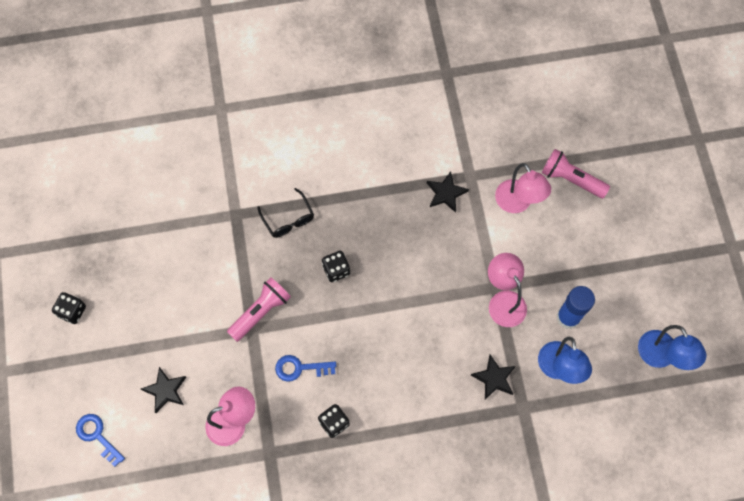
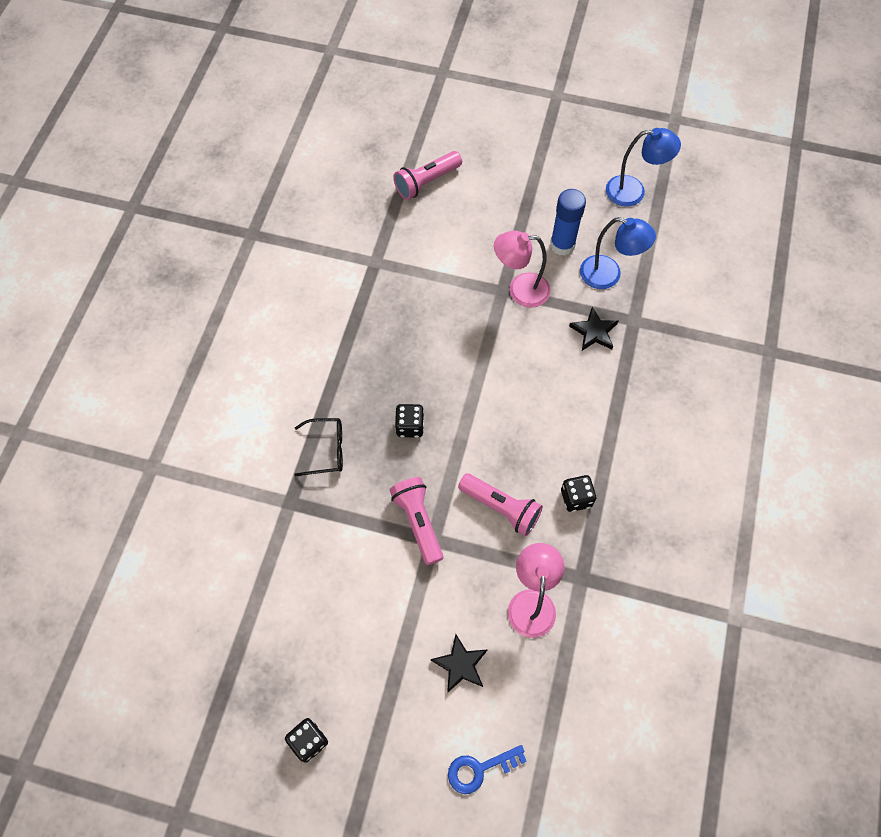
camera: 65 degrees left, 5 degrees down
(300, 368) = (501, 507): blue key -> pink flashlight
(446, 193) = (381, 290): black star -> none
(517, 203) = (426, 235): pink lamp -> none

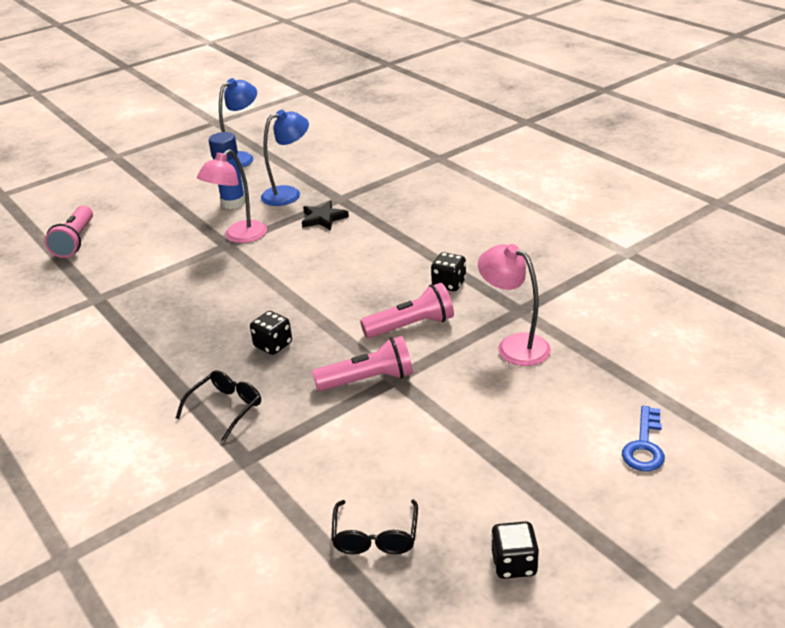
camera: 50 degrees left, 30 degrees down
(277, 637) = (375, 537): none -> black glasses
(418, 522) = (368, 380): pink flashlight -> pink flashlight turned 150 degrees clockwise
(460, 665) = (531, 413): black star -> none

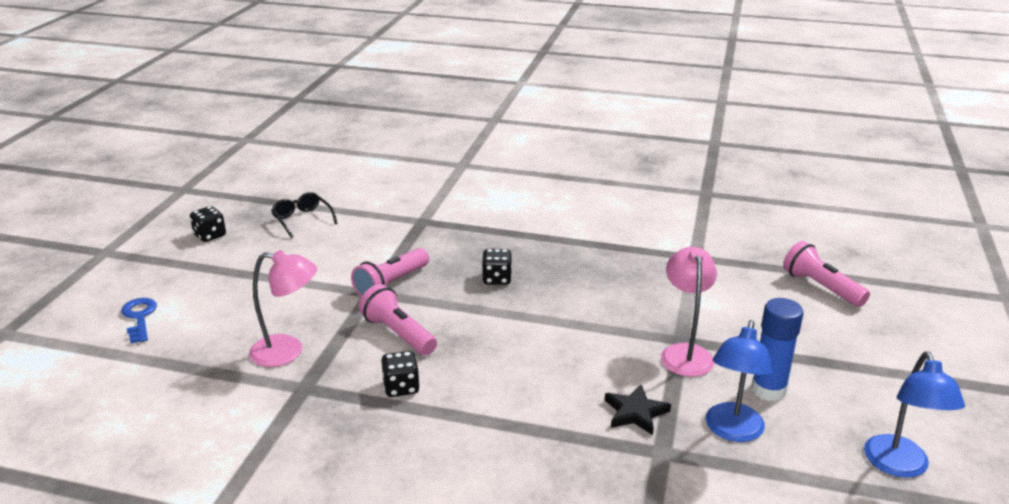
camera: 140 degrees right, 5 degrees down
(226, 408) = (473, 236): black glasses -> none
(411, 326) = (398, 334): pink flashlight -> pink flashlight turned 105 degrees clockwise

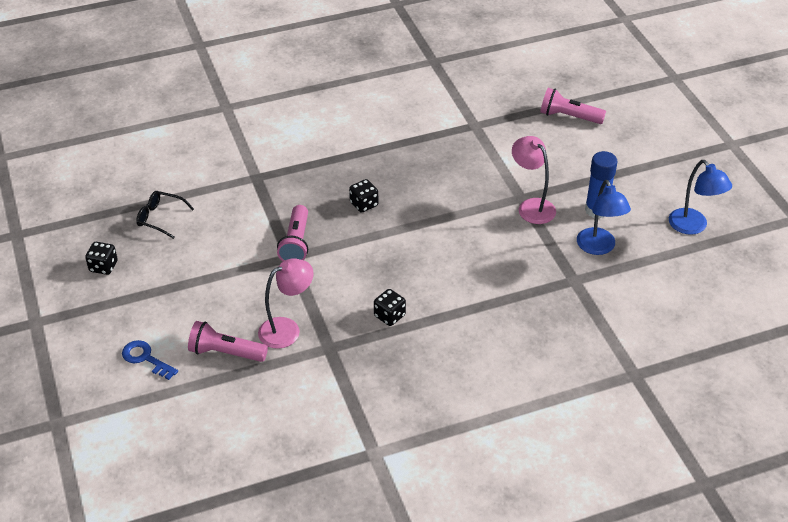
camera: 35 degrees left, 15 degrees up
(398, 334) = (345, 279): pink flashlight -> pink flashlight (226, 353)
(635, 412) = (539, 262): black star -> none

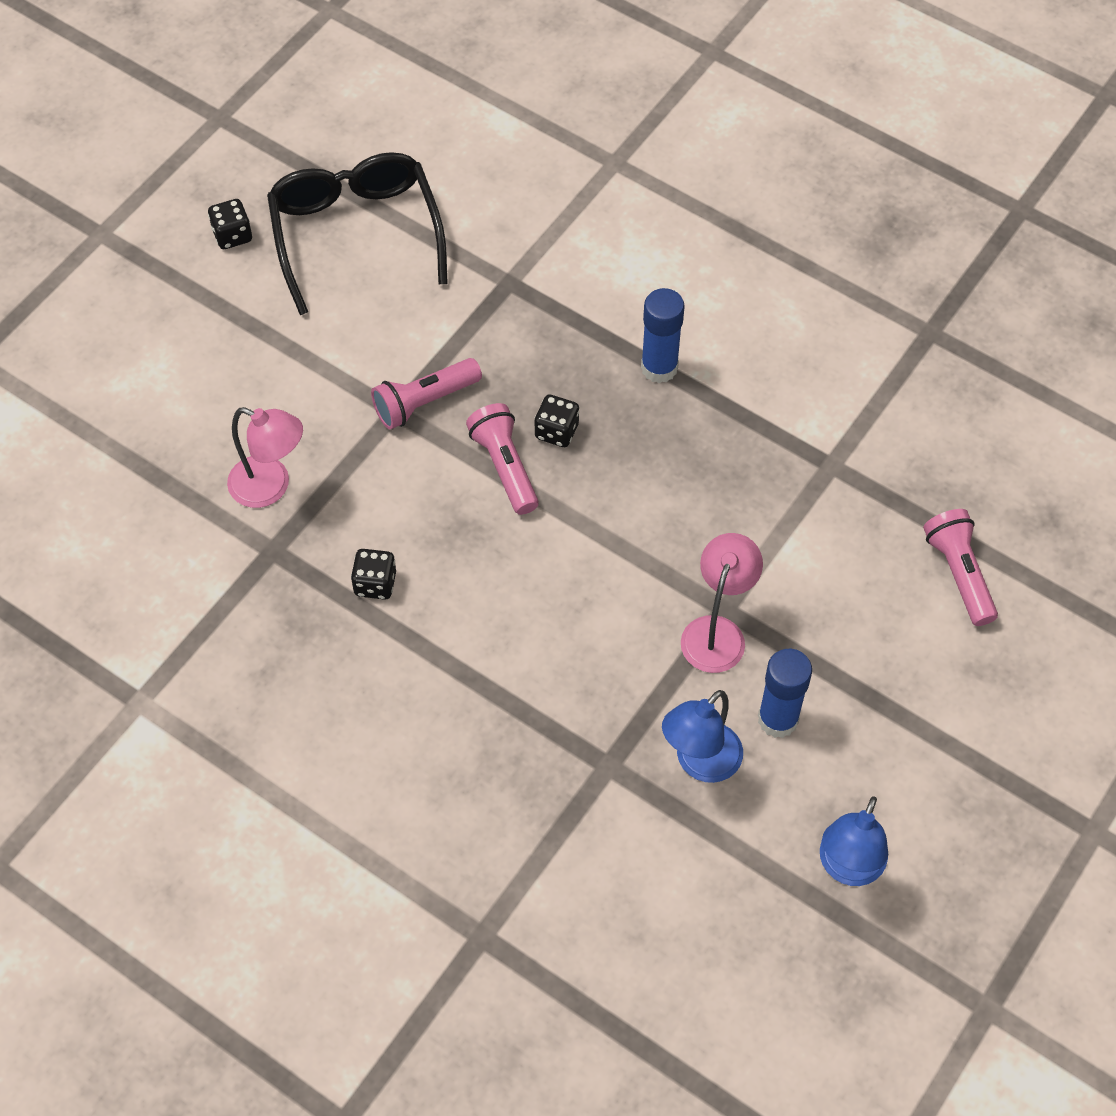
camera: 55 degrees right, 15 degrees up
(145, 358) = (122, 375): blue key -> none
(160, 218) = (356, 234): black glasses -> black glasses, size x2.17
(226, 353) = (187, 448): pink flashlight -> pink flashlight (505, 467)
(363, 152) = (659, 367): none -> blue glue stick

